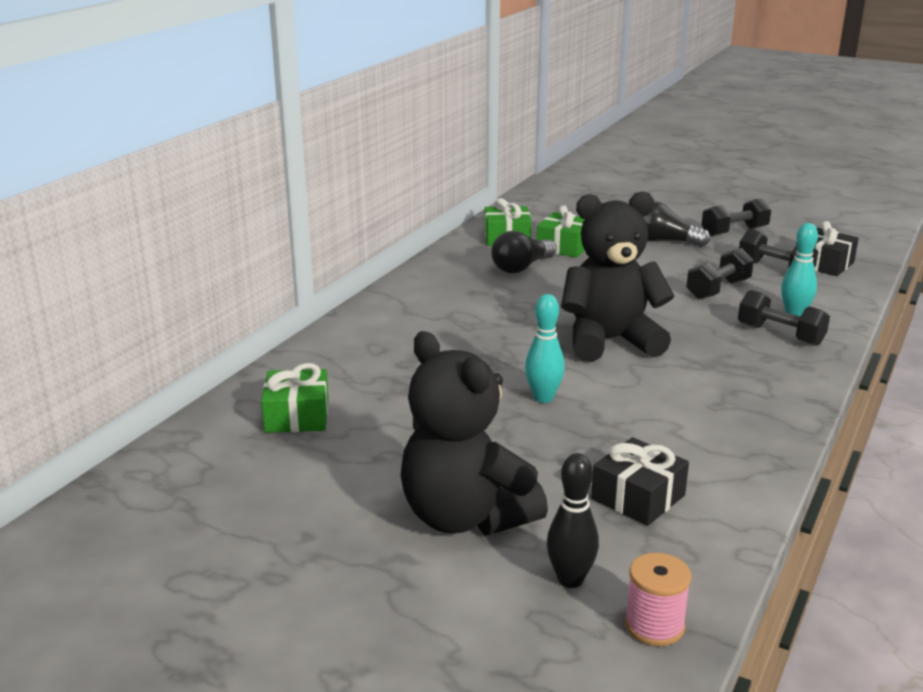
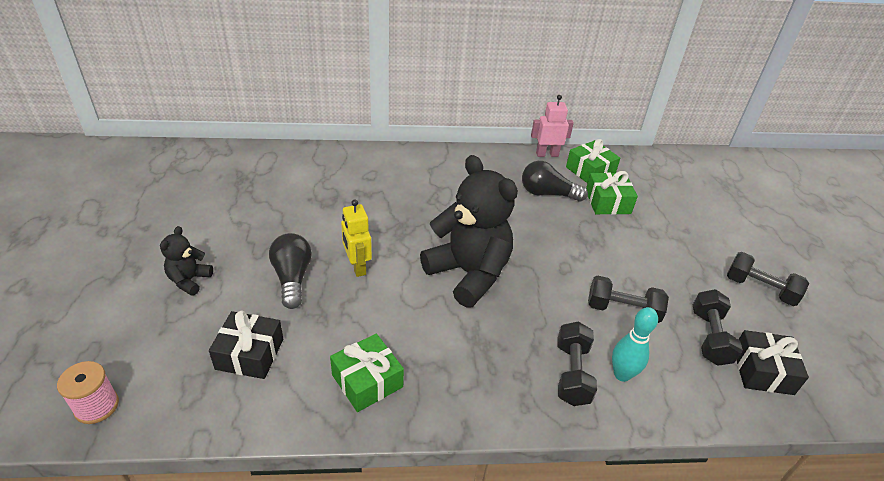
camera: 55 degrees right, 15 degrees up
(297, 416) = (268, 177): green gift -> green gift (367, 381)
(454, 247) = (547, 154): none -> pink robot
(466, 517) = (189, 280): black teddy bear -> black teddy bear, size x0.46
(543, 398) = (357, 266): turquoise bowling pin -> yellow robot
(570, 579) = (137, 349): black bowling pin -> none
(664, 241) = (684, 251): black light bulb -> black light bulb (292, 278)

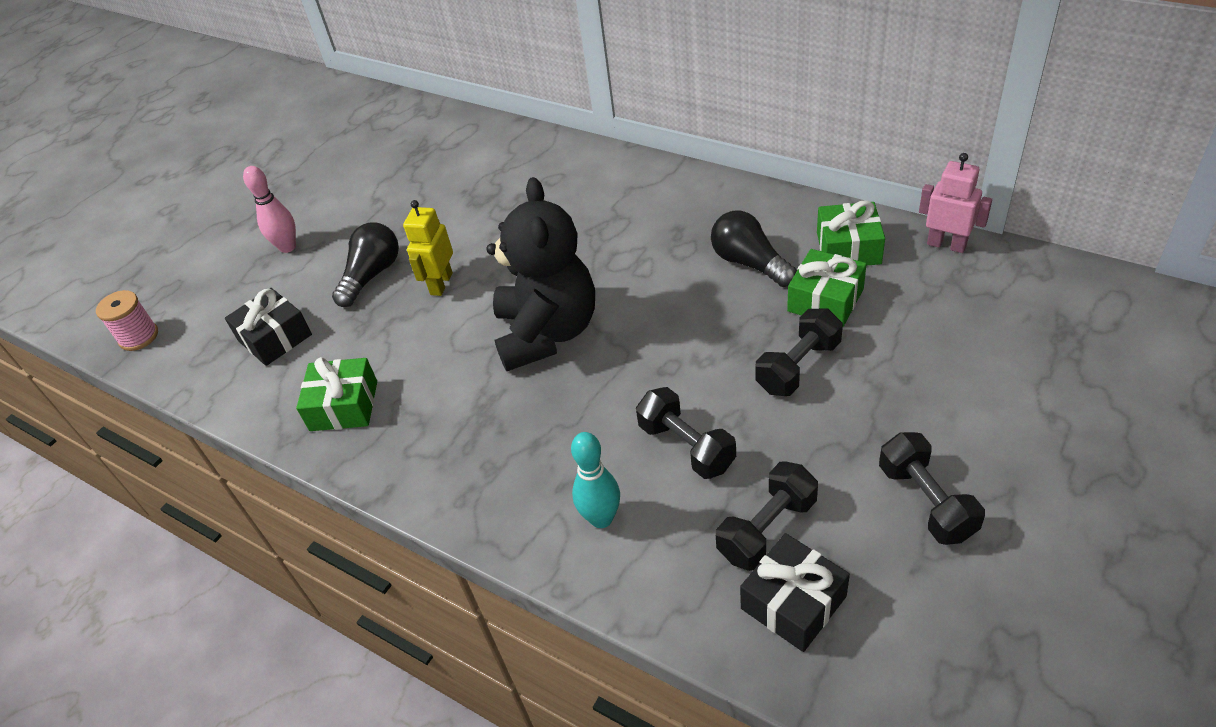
camera: 45 degrees right, 5 degrees up
(189, 280) = (288, 247): black teddy bear -> pink bowling pin
(547, 154) = (808, 207): pink robot -> pink robot (946, 245)
(572, 373) = (546, 491): black dumbbell -> black dumbbell (798, 367)

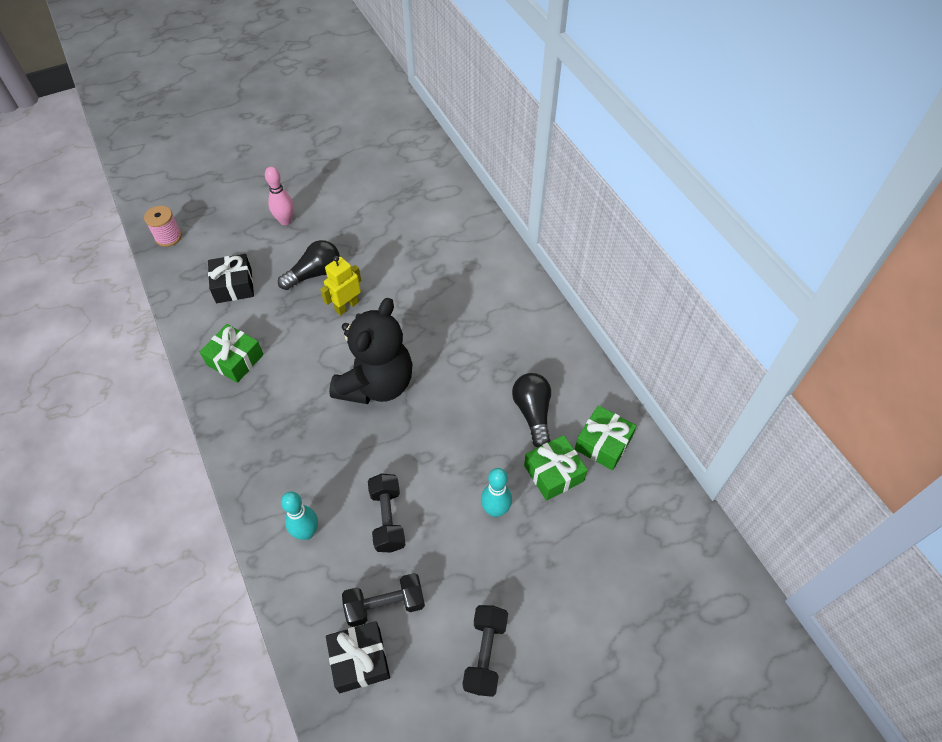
camera: 25 degrees right, 10 degrees up
(798, 367) = (495, 510): black dumbbell -> turquoise bowling pin
(946, 245) = (667, 484): pink robot -> none

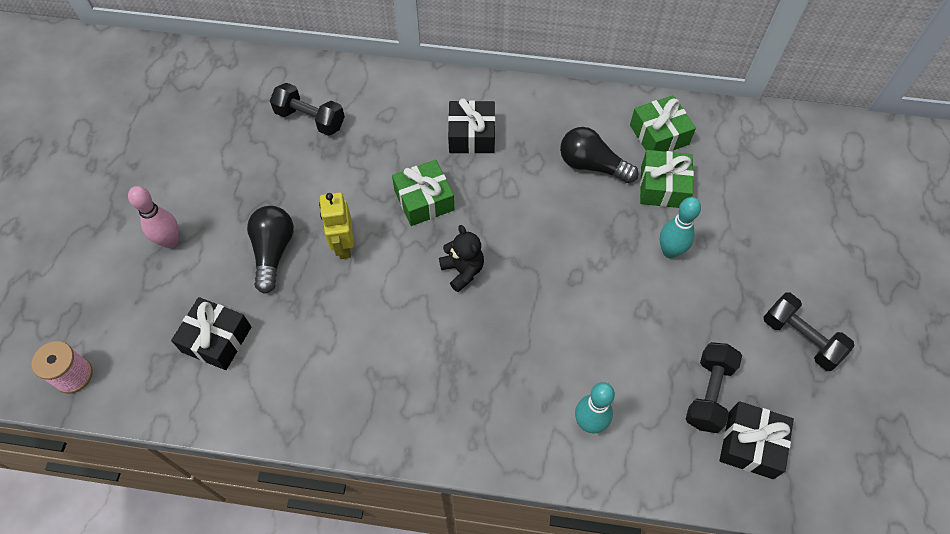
camera: 55 degrees left, 5 degrees up
(235, 360) = (324, 388): green gift -> green gift (424, 200)
(376, 384) = (463, 271): black teddy bear -> black teddy bear, size x0.46
(388, 519) = (621, 343): black dumbbell -> black dumbbell (310, 119)
(495, 323) = (471, 135): none -> black gift

